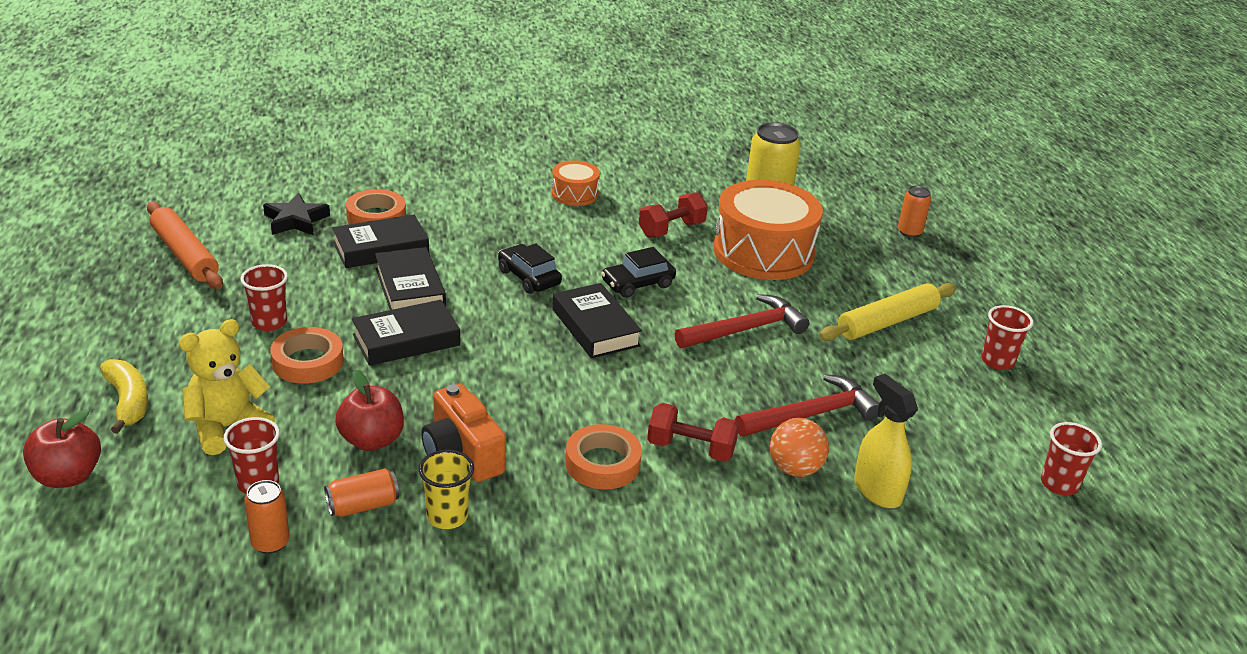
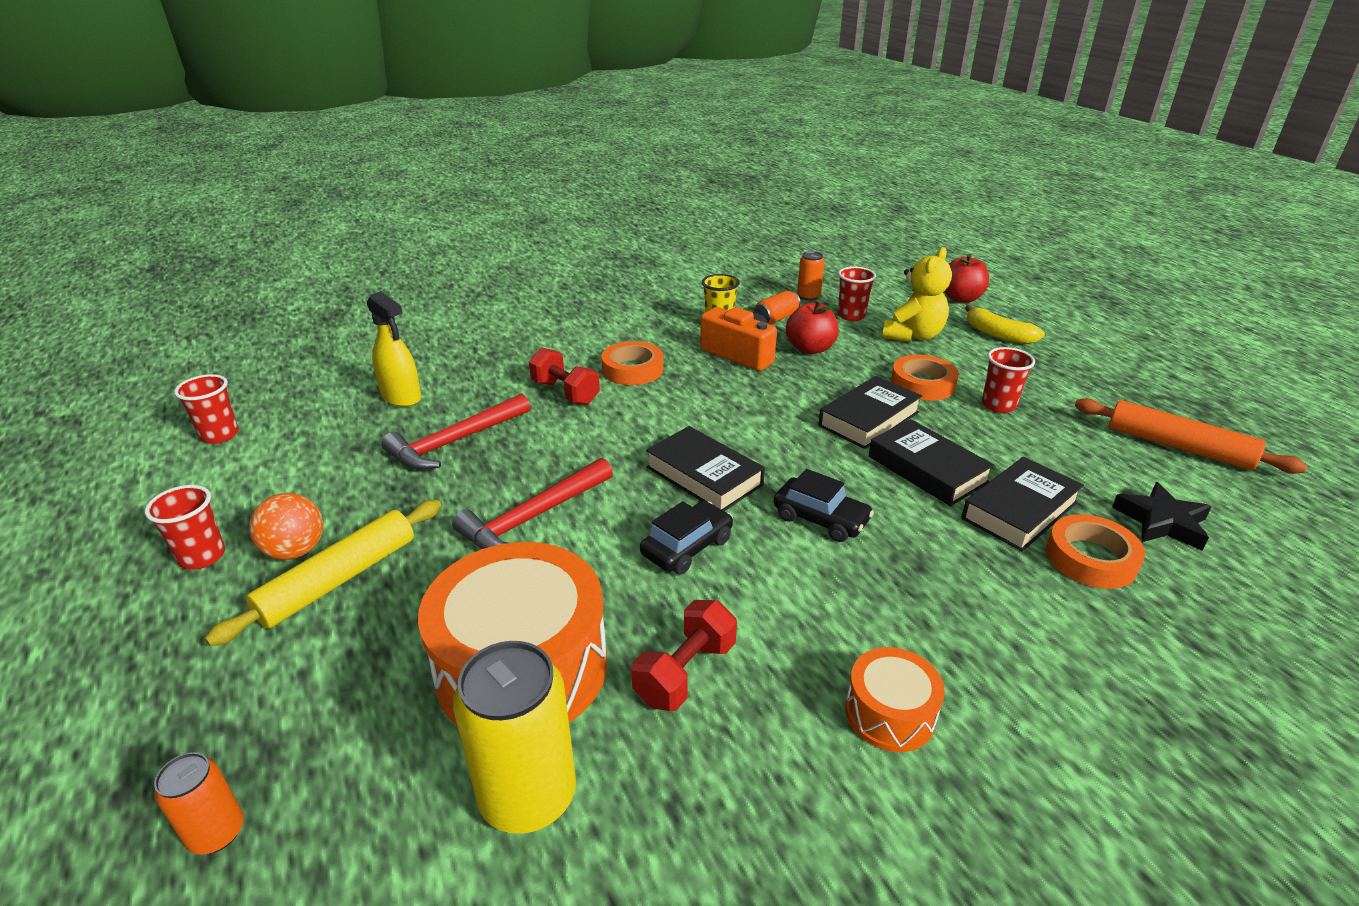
camera: 165 degrees right, 0 degrees up
(691, 449) = (565, 392): red dumbbell -> red dumbbell turned 45 degrees clockwise
(794, 469) = (473, 397): orange ball -> orange ball (295, 551)

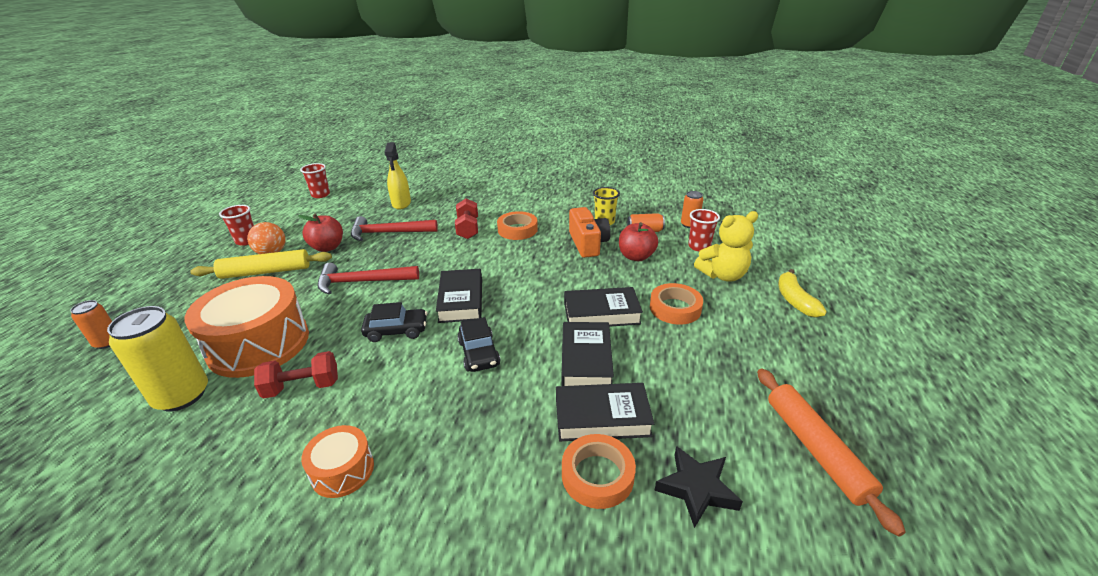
camera: 40 degrees right, 0 degrees up
(961, 298) = (808, 264): red apple -> red apple (327, 247)
(998, 405) = (708, 346): red cup -> none

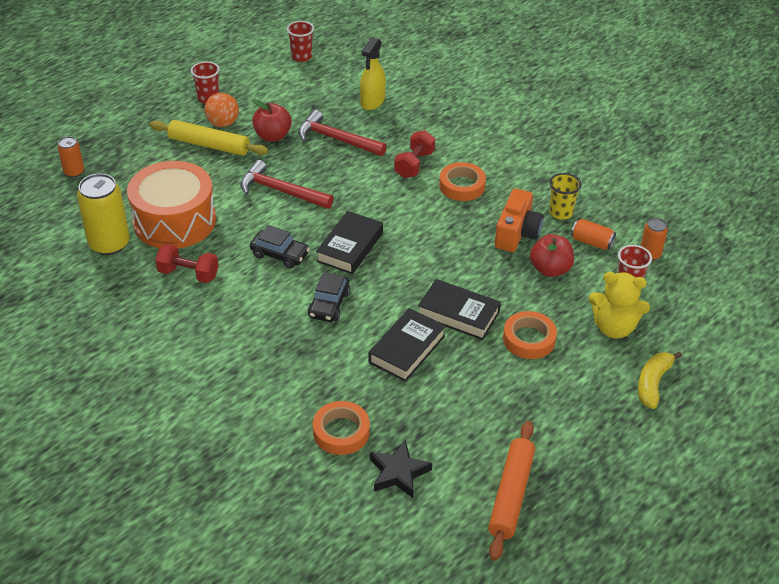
camera: 30 degrees right, 10 degrees up
(342, 470) = (185, 348): orange drum -> none
(602, 417) = (379, 397): black book -> none

